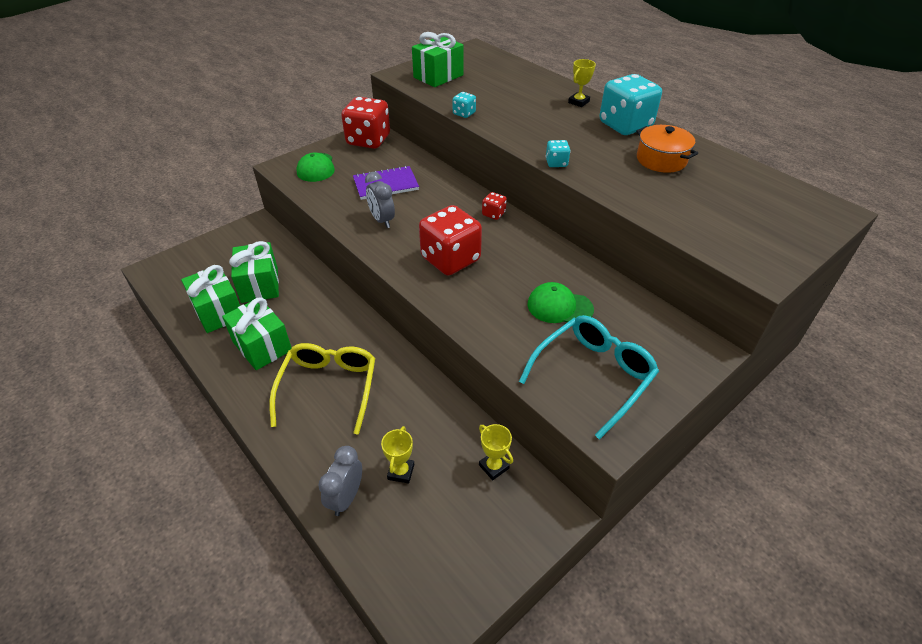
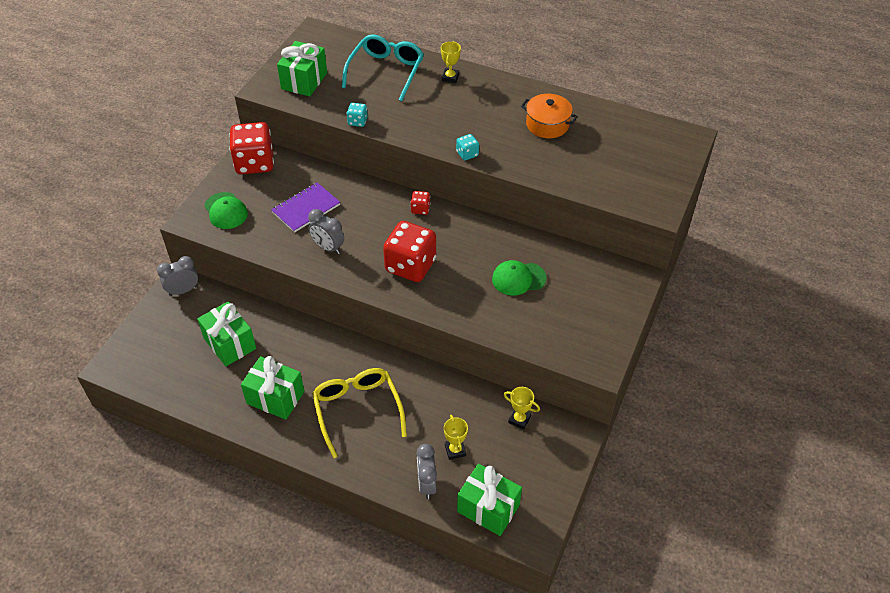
camera: 25 degrees left, 5 degrees up
(218, 311) = (211, 382): green gift -> green gift (488, 508)
(256, 231) = (183, 290): none -> grey clock
(594, 375) = (569, 325): turquoise glasses -> turquoise glasses (386, 71)
(625, 125) = (502, 94): turquoise dice -> none

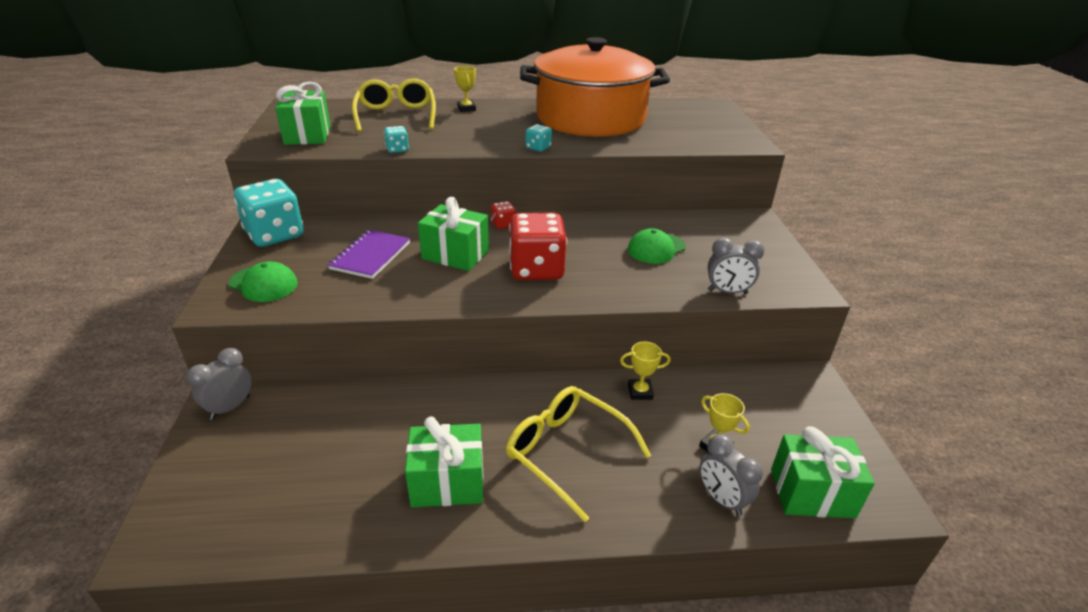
camera: 30 degrees left, 15 degrees down
(230, 343) = (338, 443): green gift -> green gift (455, 255)
(255, 163) = (275, 235): red dice -> turquoise dice
(328, 247) = (426, 281): grey clock -> grey clock (727, 292)
(386, 71) = (396, 115): turquoise glasses -> yellow glasses
(519, 419) = (747, 388): yellow trophy -> yellow trophy (640, 392)
(547, 124) = (590, 118): orange pot -> orange pot, size x2.42

